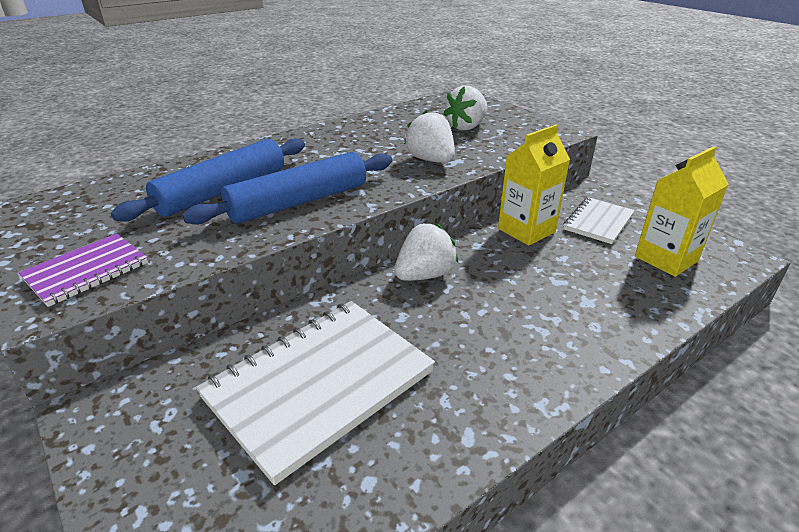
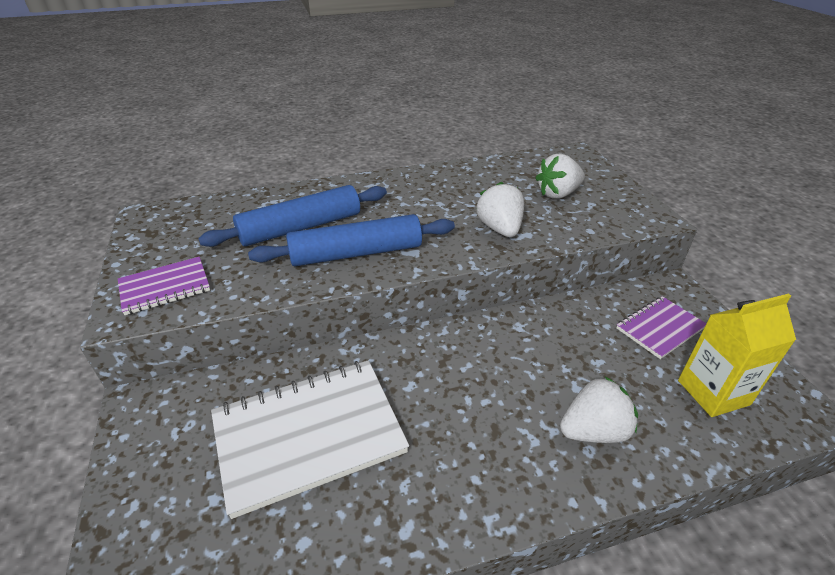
camera: 20 degrees right, 5 degrees up
(425, 275) = (451, 347): white strawberry -> white strawberry (593, 431)
(526, 230) = (576, 320): yellow carton -> none
(598, 222) = (660, 328): white notebook -> purple notebook

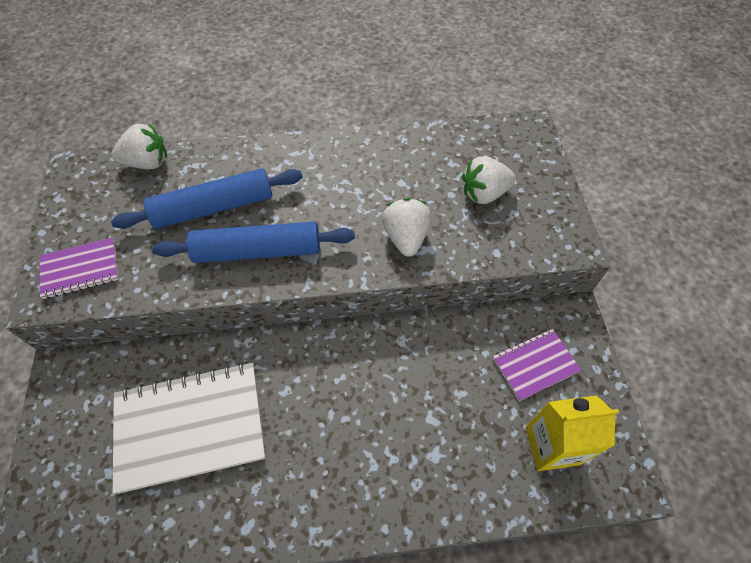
camera: 10 degrees right, 20 degrees up
(593, 431) = (427, 465): white strawberry -> white strawberry (147, 162)

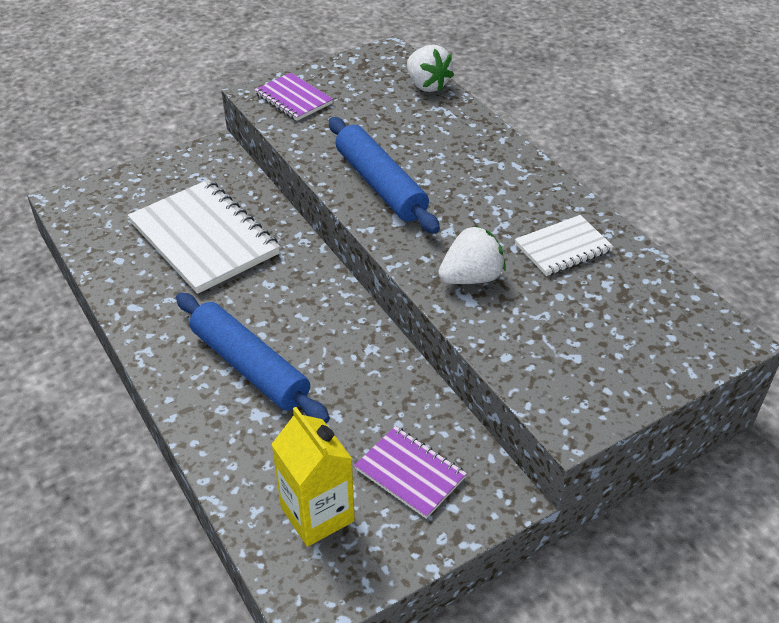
camera: 65 degrees right, 15 degrees down
(213, 207) = (408, 141): blue rolling pin -> blue rolling pin (250, 366)
(403, 169) = (563, 248): none -> white notebook
(484, 193) = (584, 323): white strawberry -> none

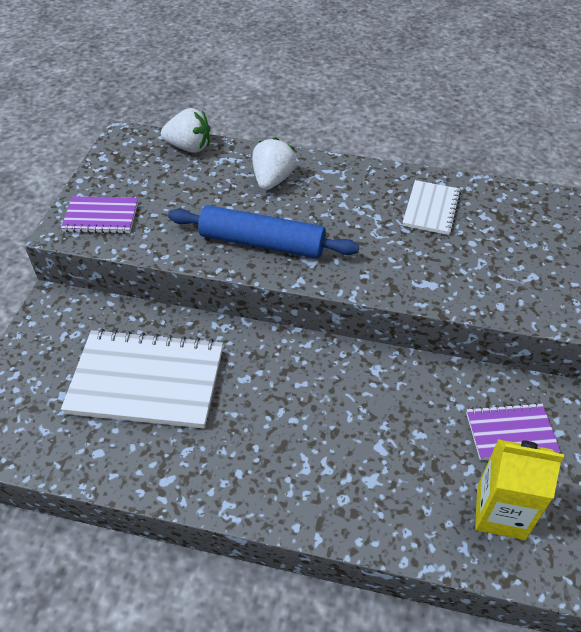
camera: 45 degrees left, 5 degrees up
(250, 366) = (318, 450): blue rolling pin -> none
(471, 278) = (410, 268): white strawberry -> white strawberry (273, 180)

